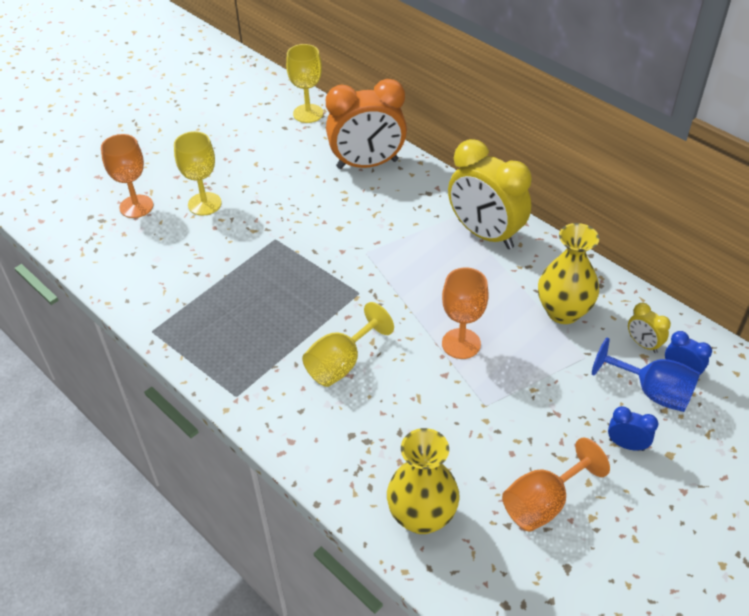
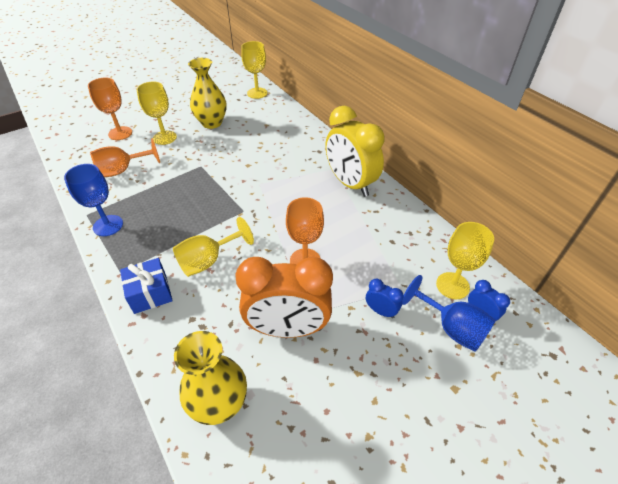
camera: 10 degrees right, 0 degrees up
(189, 340) = (108, 225): none -> blue goblet
(287, 415) = (150, 293): none -> blue gift
(367, 164) = (283, 127): orange clock -> orange clock (288, 328)
(543, 503) = (329, 412): orange goblet -> orange goblet (122, 170)
(563, 312) = (393, 249): yellow vase -> yellow vase (212, 123)
(626, 444) = (417, 371): blue clock -> blue clock (381, 311)
(643, 344) = (452, 285): yellow clock -> yellow goblet

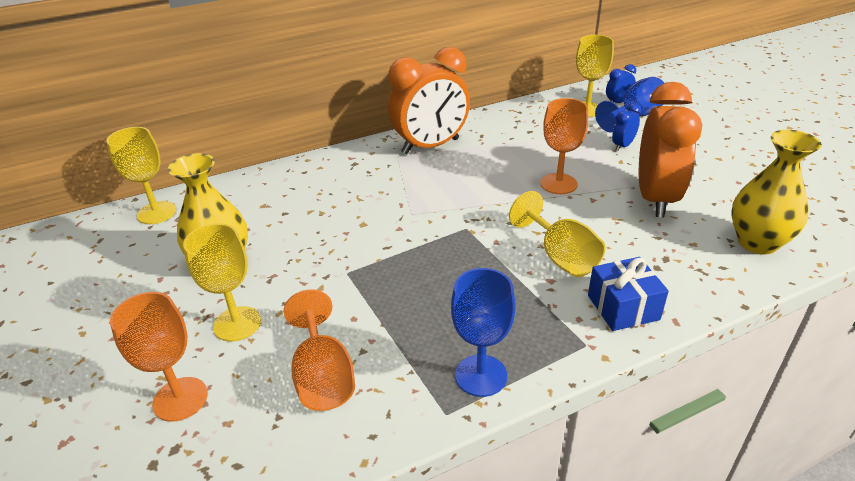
camera: 80 degrees left, 10 degrees down
(350, 184) = (430, 146): yellow clock -> orange clock

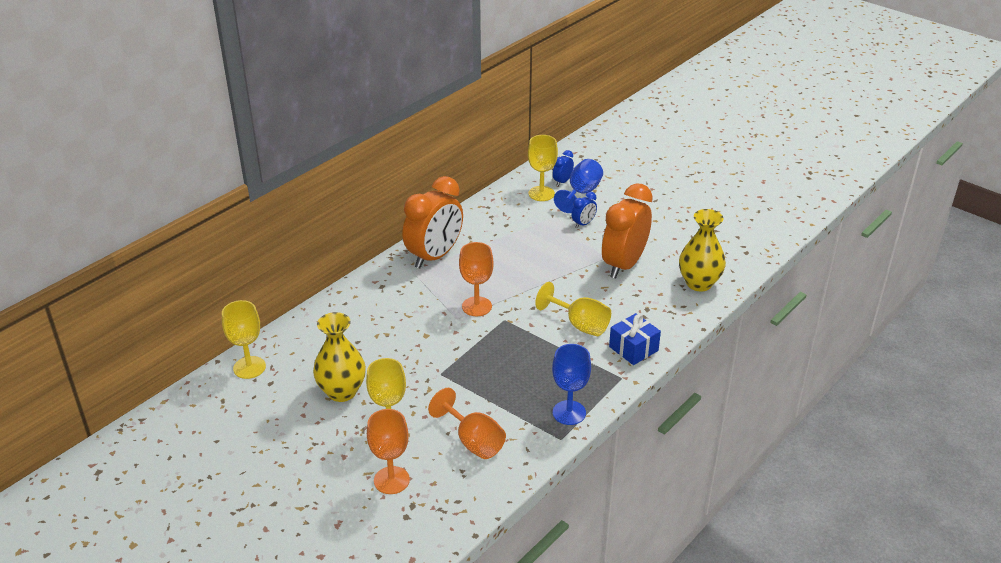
camera: 25 degrees left, 0 degrees up
(558, 184) = (551, 268): orange goblet -> orange goblet (476, 306)
(622, 146) = (583, 224): blue clock -> blue clock turned 150 degrees counterclockwise
(655, 198) = (624, 265): orange clock -> orange clock turned 135 degrees counterclockwise

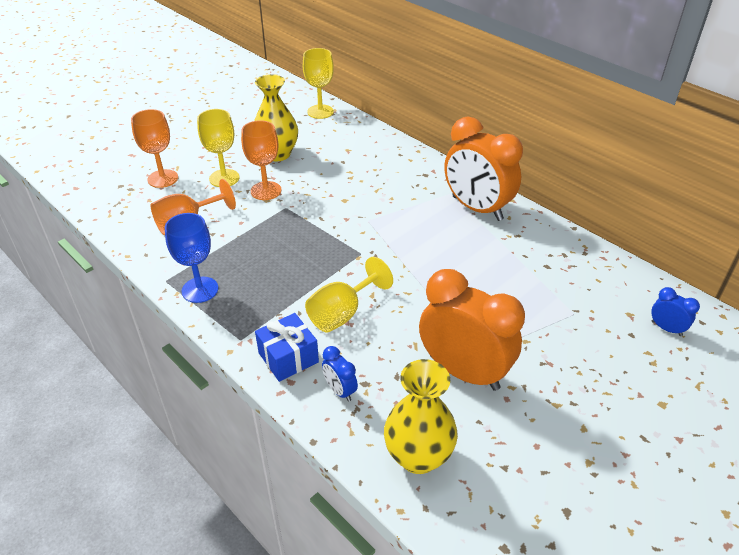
camera: 95 degrees right, 5 degrees up
(476, 306) = (386, 234): orange goblet -> orange goblet (266, 191)
(541, 193) = (628, 304): yellow goblet -> none
(581, 193) = (640, 346): blue goblet -> none
(583, 224) = (560, 340): blue clock -> blue clock (340, 390)

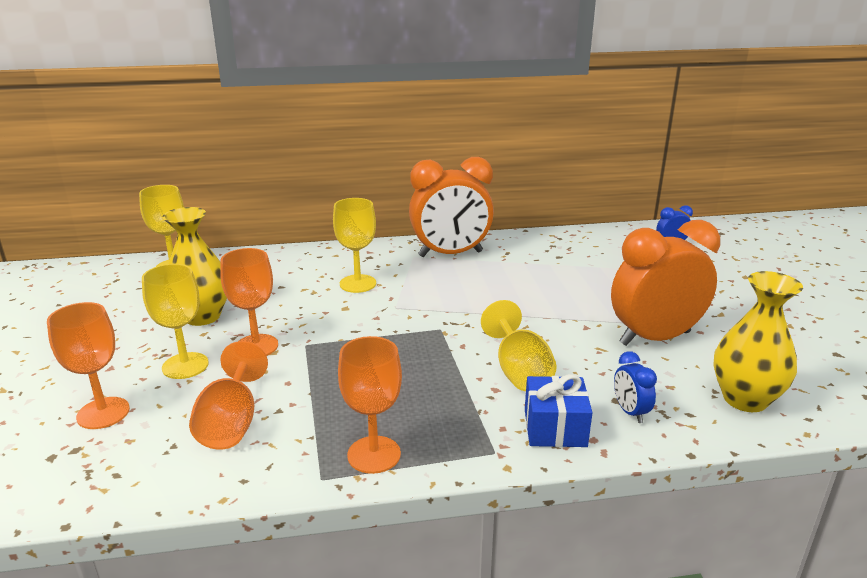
camera: 55 degrees left, 15 degrees down
(200, 290) = (374, 454): blue goblet -> orange goblet
(340, 390) = (630, 412): blue clock -> blue clock turned 75 degrees clockwise
(381, 189) = (358, 284): none -> yellow goblet

